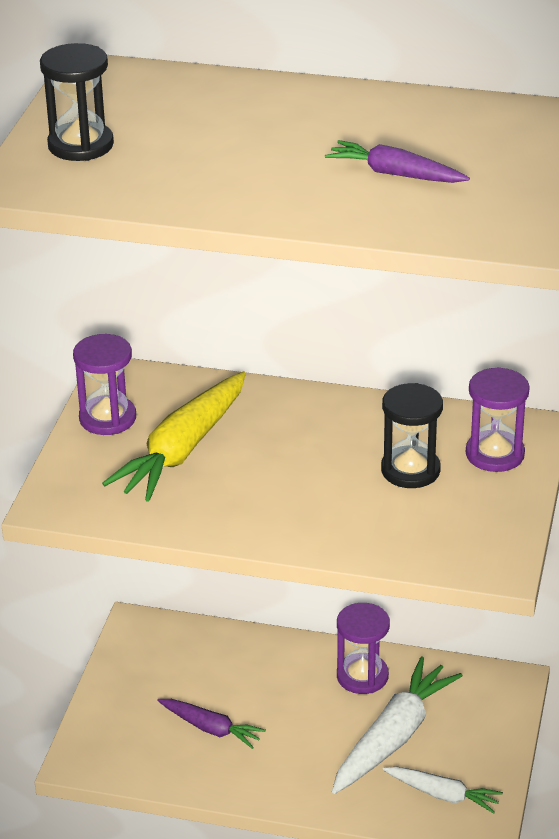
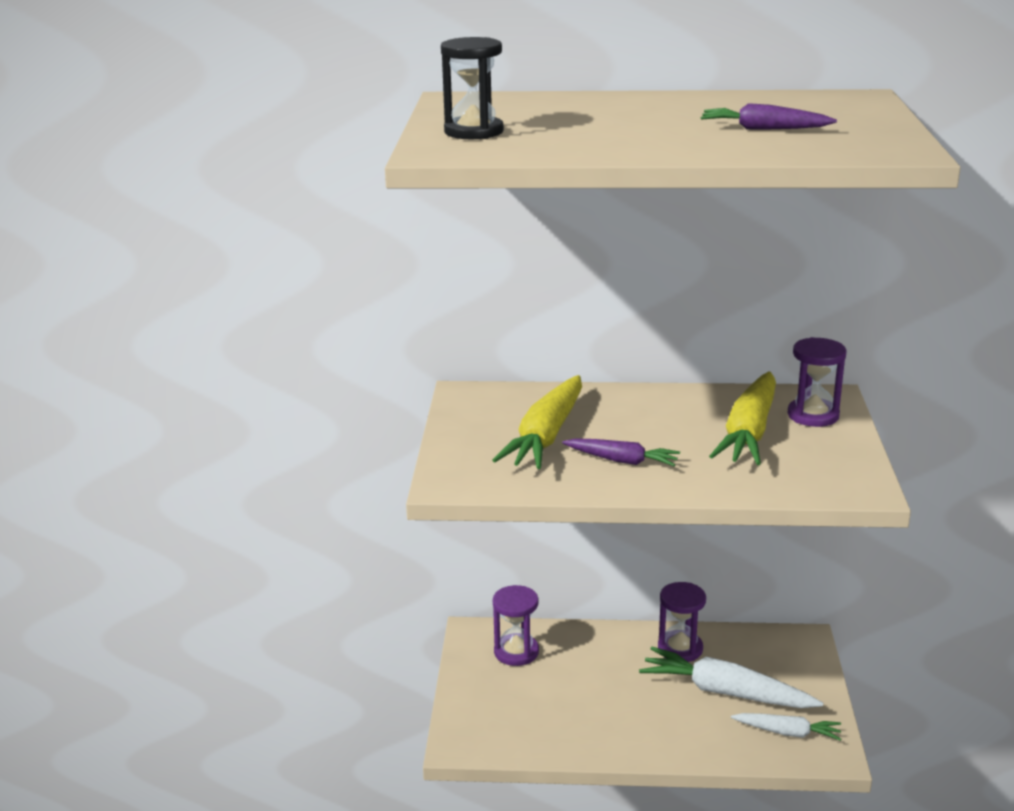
camera: 10 degrees left, 10 degrees down
(107, 418) = (470, 421): purple hourglass -> purple hourglass (516, 652)
(211, 728) = (566, 704): purple carrot -> purple carrot (622, 460)
(393, 737) = (726, 692): white carrot -> white carrot turned 90 degrees counterclockwise
(410, 470) = (749, 432): black hourglass -> yellow carrot

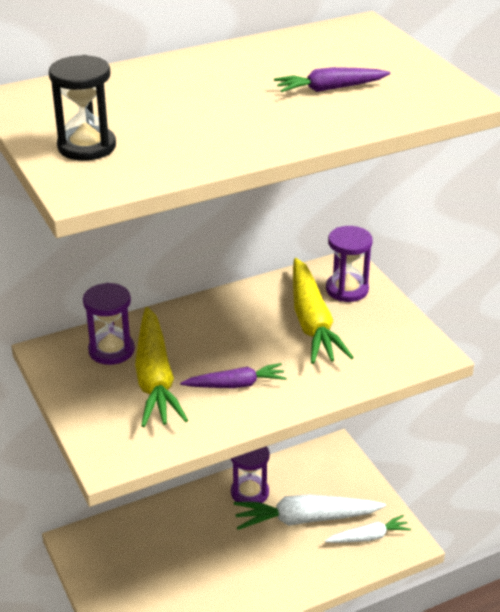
camera: 30 degrees left, 10 degrees up
(516, 652) = (122, 546): purple hourglass -> purple hourglass (111, 350)

